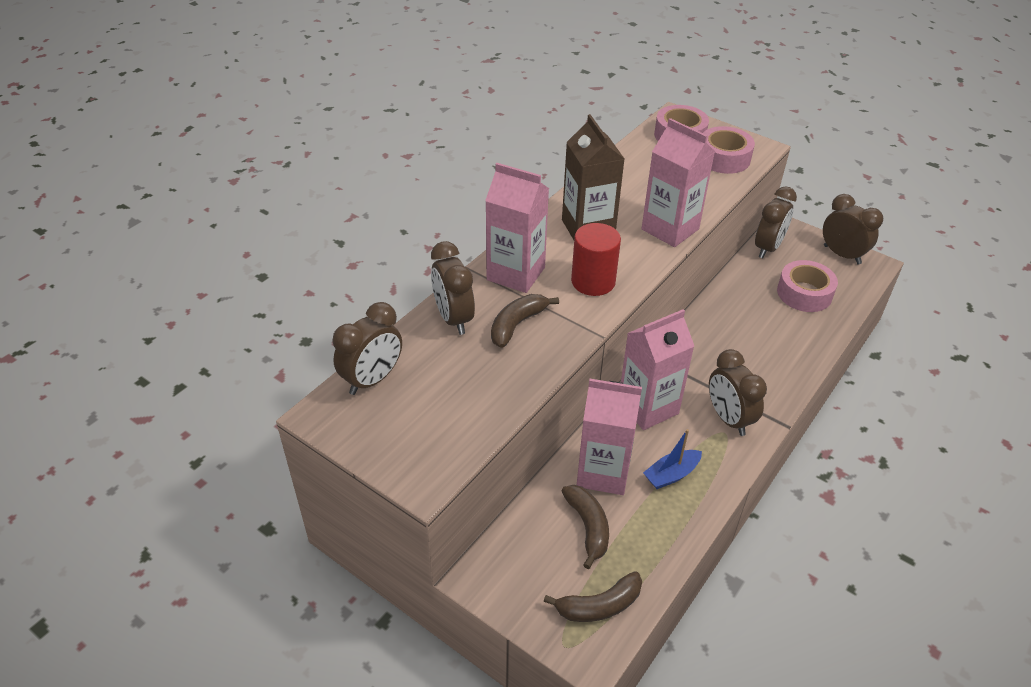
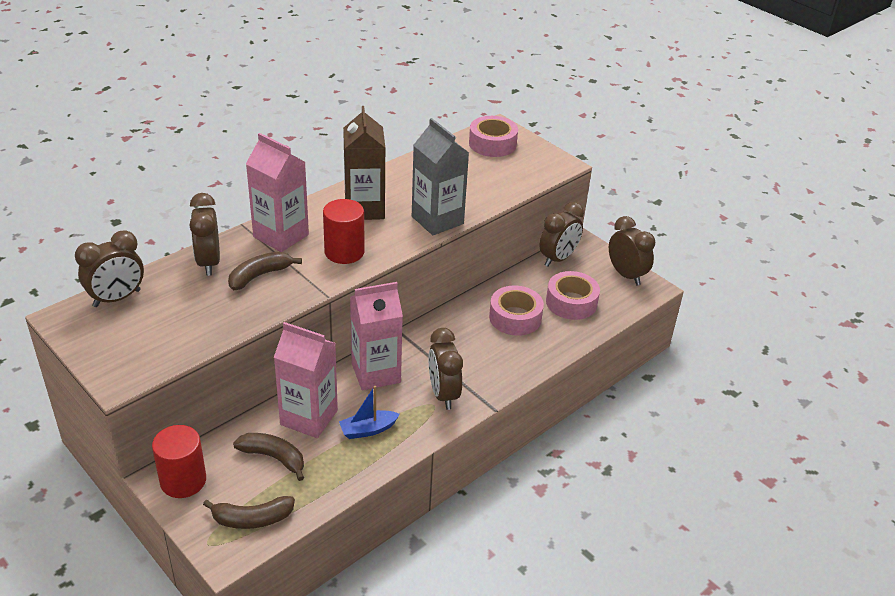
camera: 10 degrees right, 5 degrees down
(503, 575) = (183, 481): none -> red cylinder
(588, 527) = (273, 458): brown banana -> brown banana turned 60 degrees counterclockwise
(670, 229) = (437, 220): pink carton -> grey carton
(723, 158) = (522, 168): pink tape -> pink tape (515, 317)

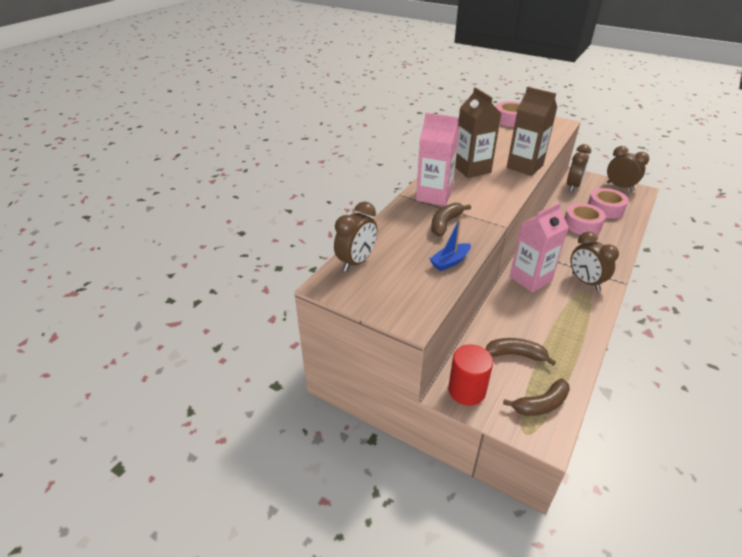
camera: 15 degrees left, 0 degrees up
(209, 263) = (401, 223): brown clock -> none
(309, 417) = (514, 320): pink carton -> none
(344, 252) = (486, 197): red cylinder -> none
(368, 430) = (560, 317): blue boat -> blue boat (450, 262)
(437, 220) = (524, 166): grey carton -> brown carton

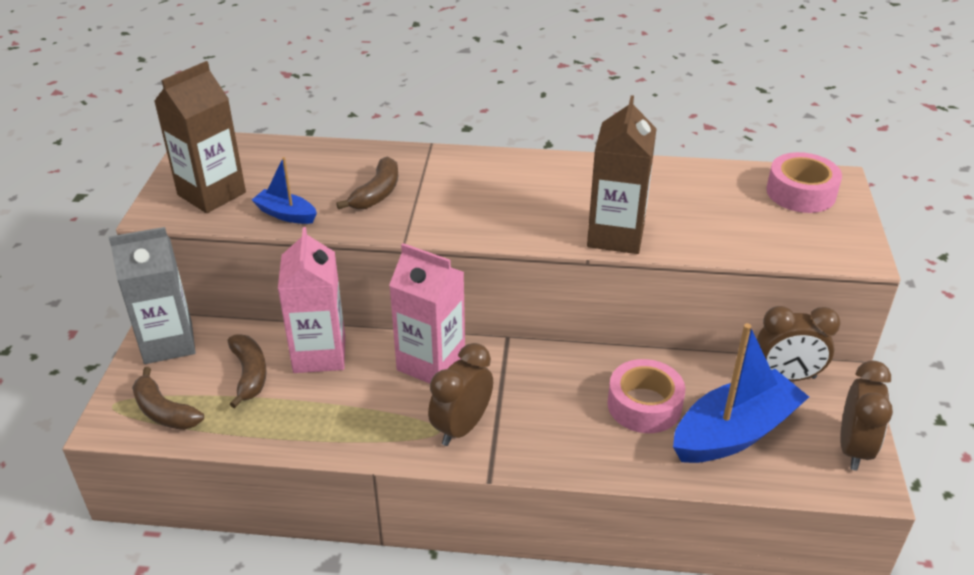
camera: 65 degrees right, 0 degrees up
(356, 262) = (252, 150): brown clock -> none
(434, 196) = (447, 170): pink carton -> pink carton (319, 354)
(445, 224) = (377, 193): brown banana -> brown banana turned 105 degrees clockwise
(466, 390) = (168, 343): red cylinder -> grey carton
(472, 169) = (559, 186): brown carton -> brown carton (211, 194)
(605, 208) = (734, 432): pink tape -> blue boat

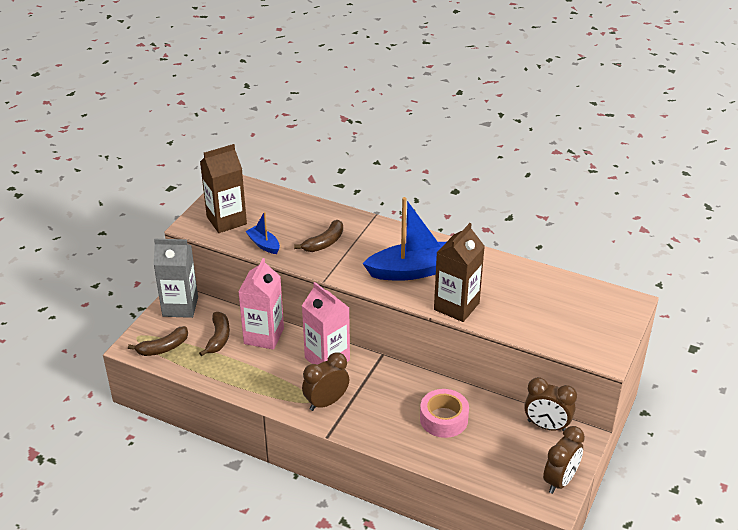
camera: 20 degrees right, 0 degrees up
(164, 411) = (163, 348): brown banana -> brown banana turned 90 degrees counterclockwise
(734, 432) = (490, 450): blue boat -> blue boat (413, 271)
(801, 193) = (599, 306): pink tape -> none

